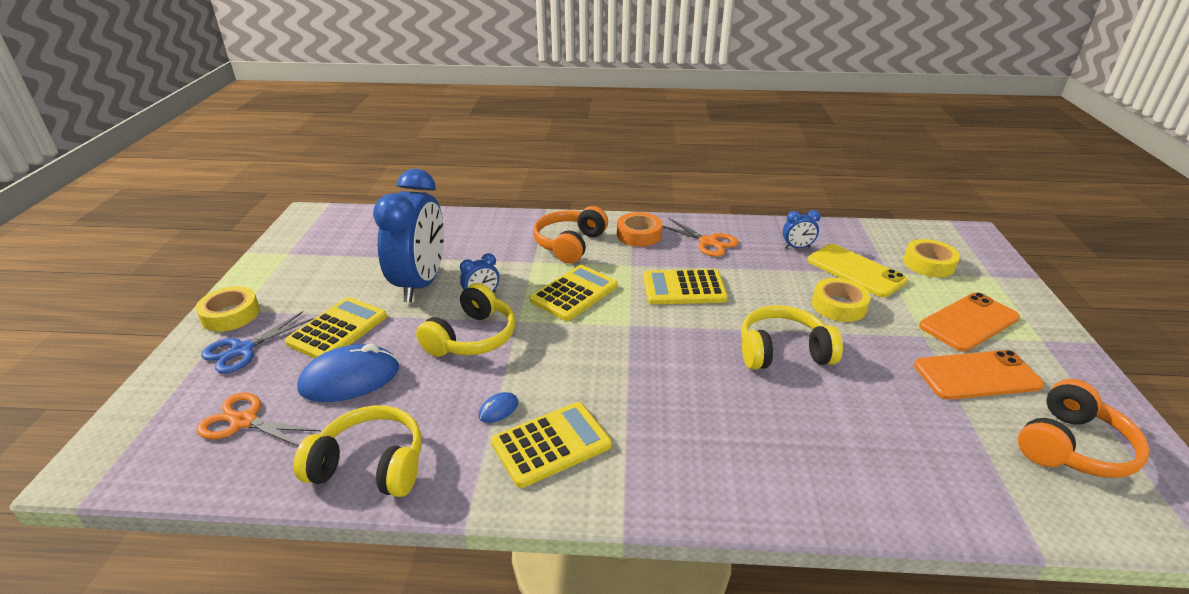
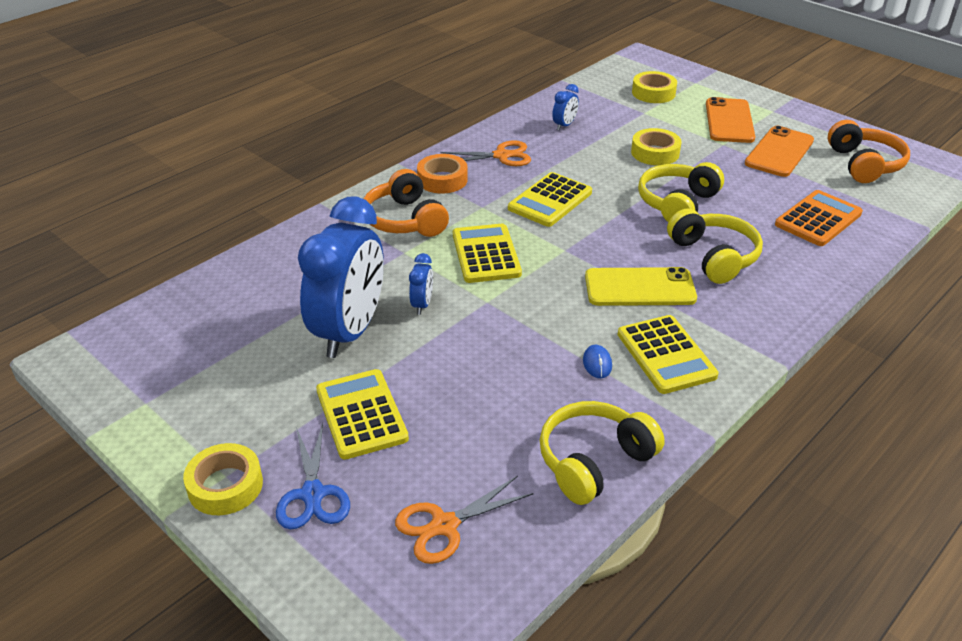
camera: 50 degrees left, 5 degrees up
(350, 379) = (456, 433): blue mouse -> none
(421, 284) = (349, 332): blue clock -> blue clock turned 60 degrees clockwise
(472, 337) = (480, 337): yellow headphones -> yellow headphones (713, 257)
(551, 444) = (666, 355): yellow calculator -> yellow calculator turned 150 degrees clockwise
(855, 271) = (624, 122): yellow phone -> yellow phone (639, 288)
(905, 454) = (818, 219): none -> orange calculator

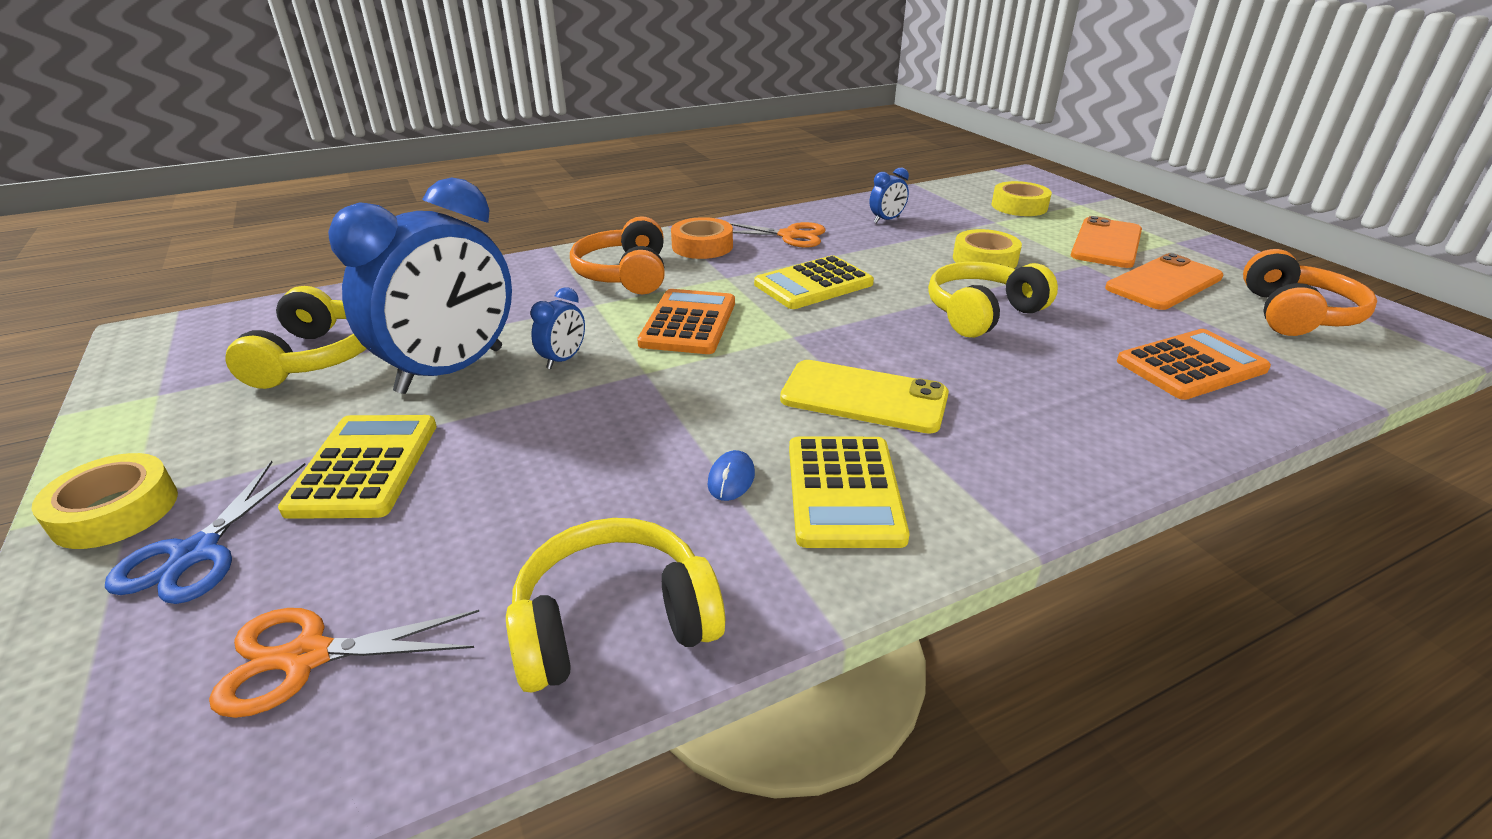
camera: 20 degrees right, 5 degrees down
(486, 254) = (688, 323): yellow calculator -> orange calculator
(713, 257) = (999, 381): yellow headphones -> yellow headphones (315, 357)

